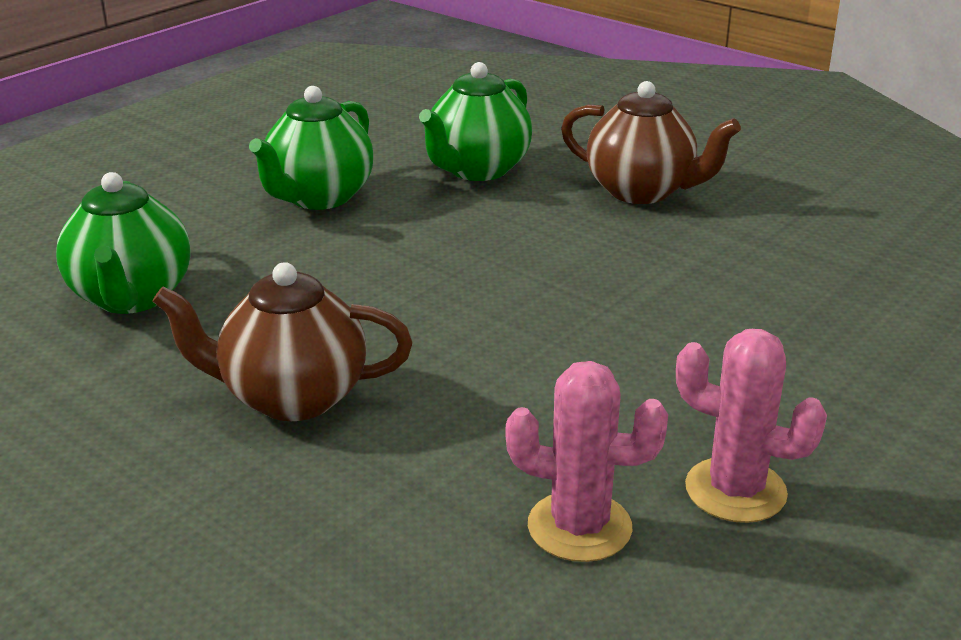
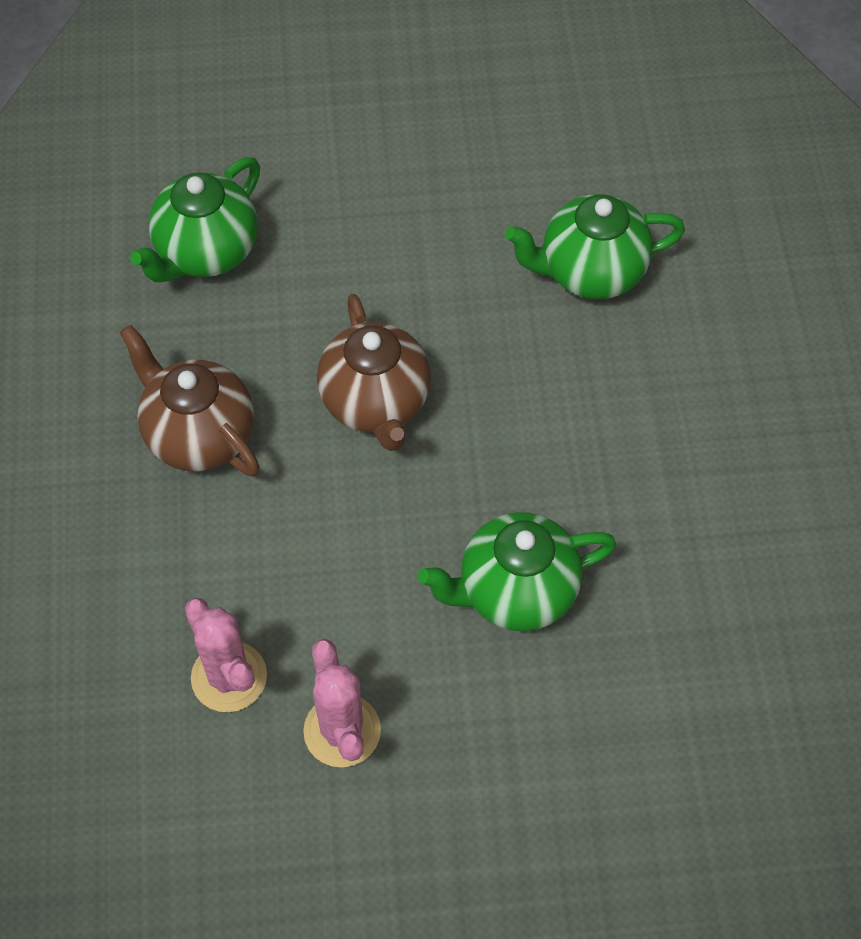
camera: 45 degrees right, 30 degrees up
(318, 197) = (436, 220): green teapot -> green teapot (516, 591)
(641, 191) = (680, 402): brown teapot -> brown teapot (376, 403)

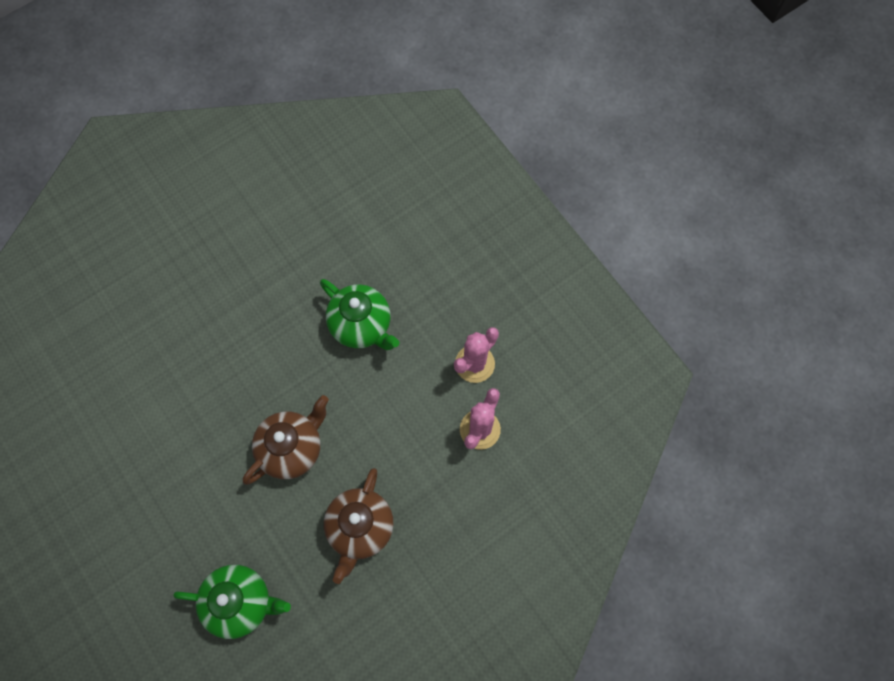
camera: 120 degrees left, 10 degrees up
(590, 272) = (152, 384): green teapot -> none

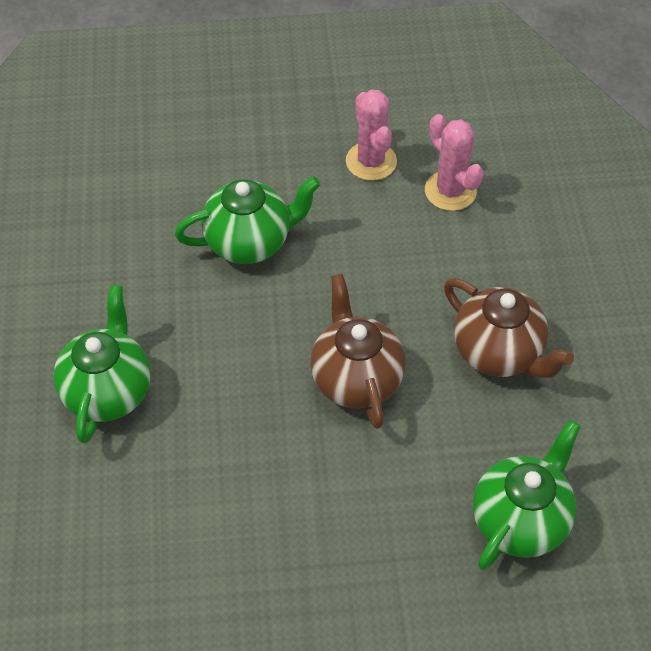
camera: 60 degrees left, 15 degrees down
(208, 311) = (108, 391): none -> green teapot

